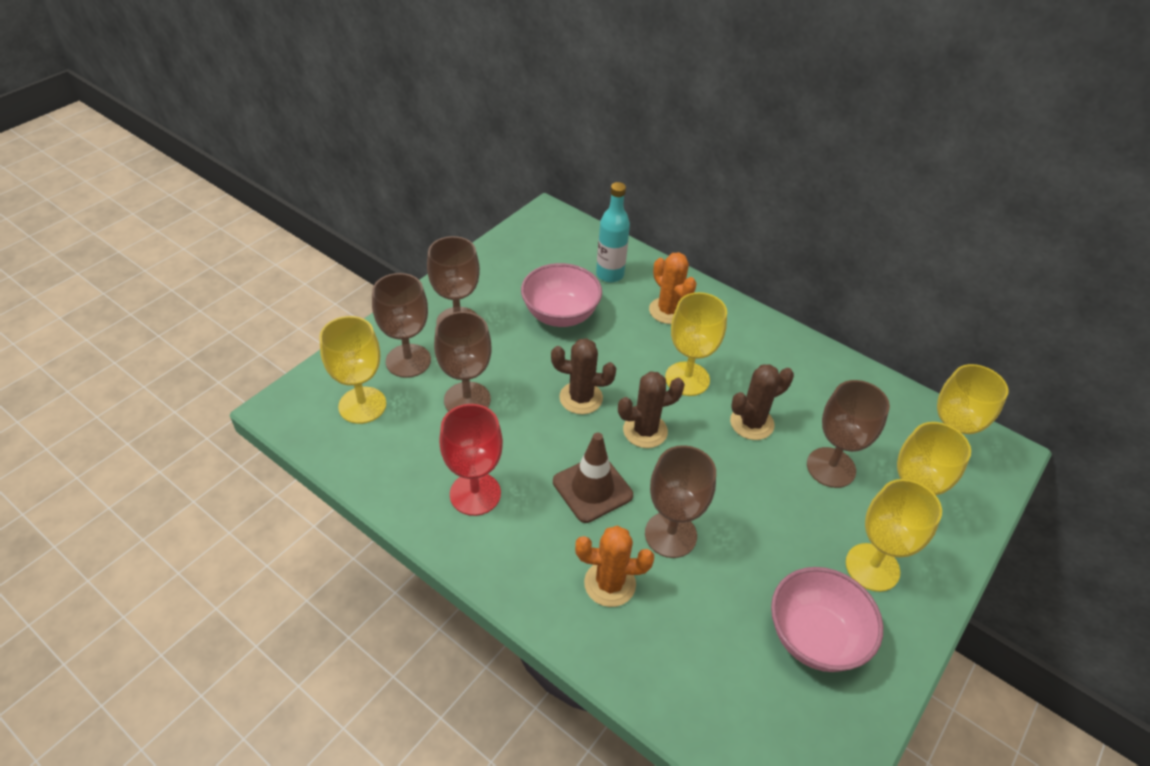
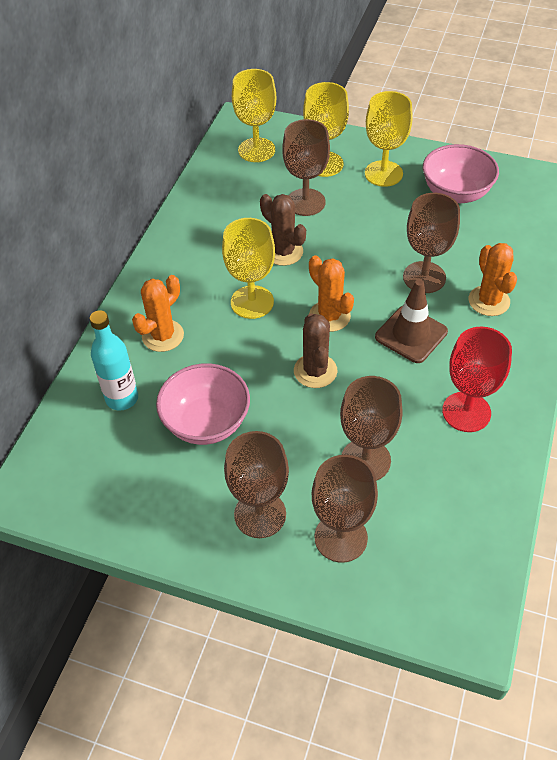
camera: 105 degrees left, 5 degrees up
(362, 405) = (423, 552): yellow goblet -> none
(645, 431) = (329, 316): brown cactus -> orange cactus

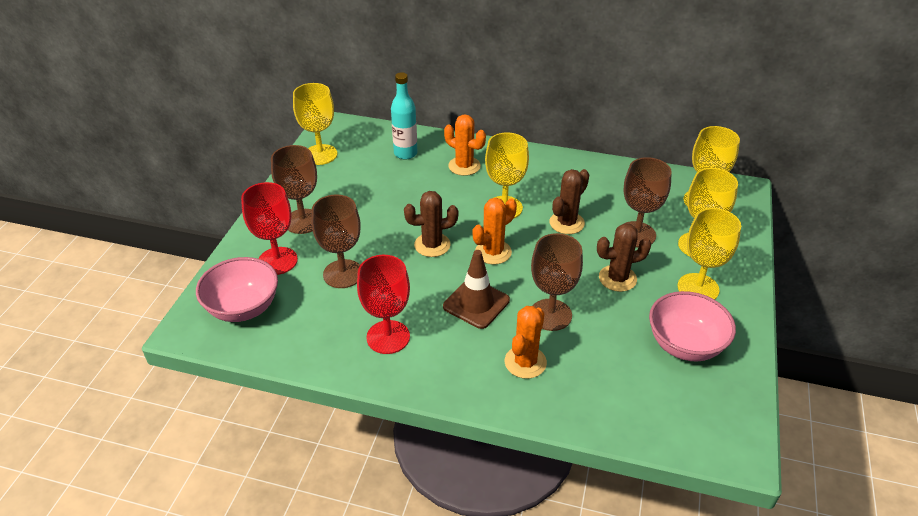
camera: 85 degrees right, 10 degrees down
(103, 504) = (320, 154): none -> yellow goblet
(206, 422) = (383, 192): pink bowl -> pink bowl (243, 308)
(341, 537) = (277, 261): brown goblet -> red goblet
(371, 224) = (617, 278): none -> brown cactus
(489, 301) = (525, 362): orange cactus -> orange cactus turned 45 degrees counterclockwise

